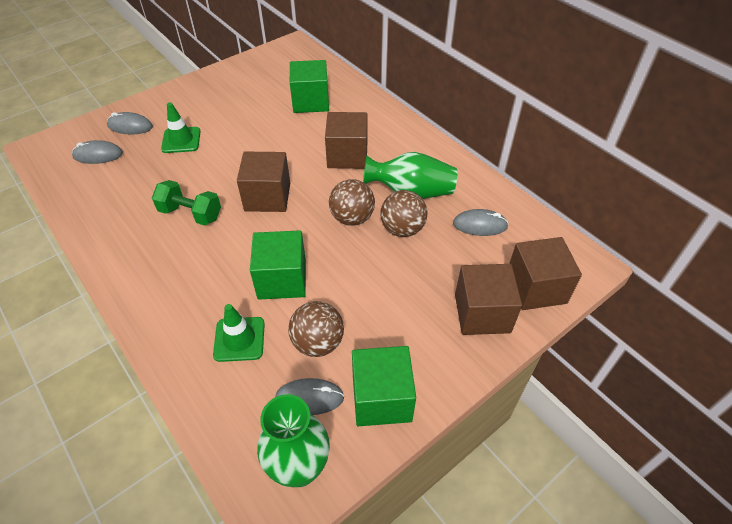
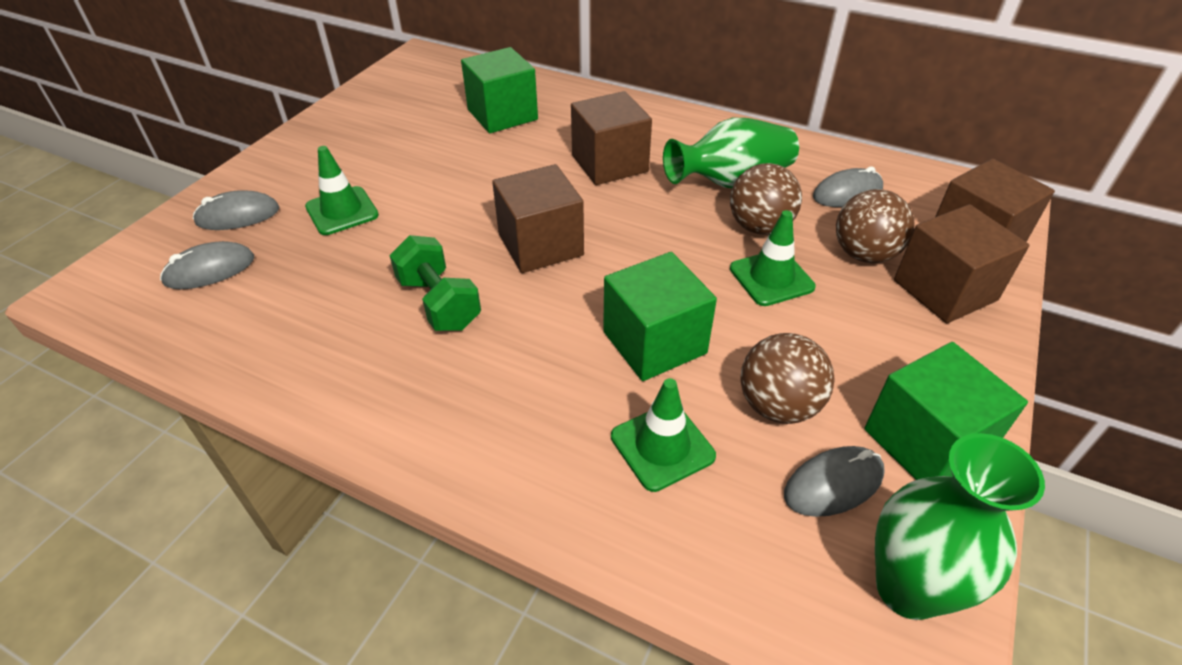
camera: 25 degrees left, 5 degrees down
(190, 214) = (439, 303): green dumbbell -> green dumbbell turned 60 degrees clockwise
(352, 218) = (682, 234): brown ball -> brown ball (864, 254)
(380, 265) = (771, 278): none -> green traffic cone

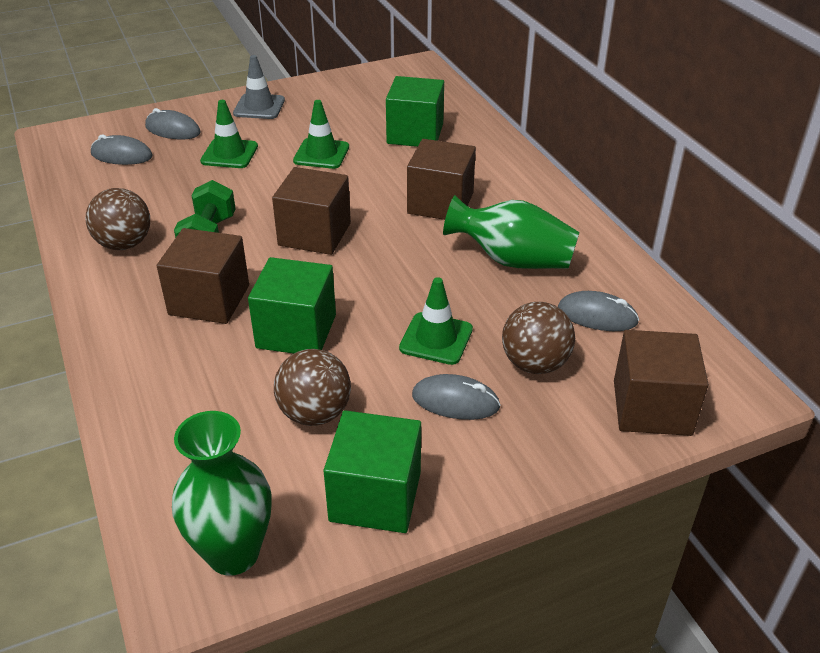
camera: 40 degrees right, 5 degrees down
(309, 152) = (259, 107): none -> grey traffic cone
(662, 446) = (214, 389): green traffic cone -> green traffic cone (321, 154)
(759, 227) = (483, 301): brown ball -> brown ball (124, 244)
(833, 484) = (278, 475): grey mouse -> grey mouse (455, 401)
(945, 290) = (558, 423): brown cube -> brown cube (209, 300)

